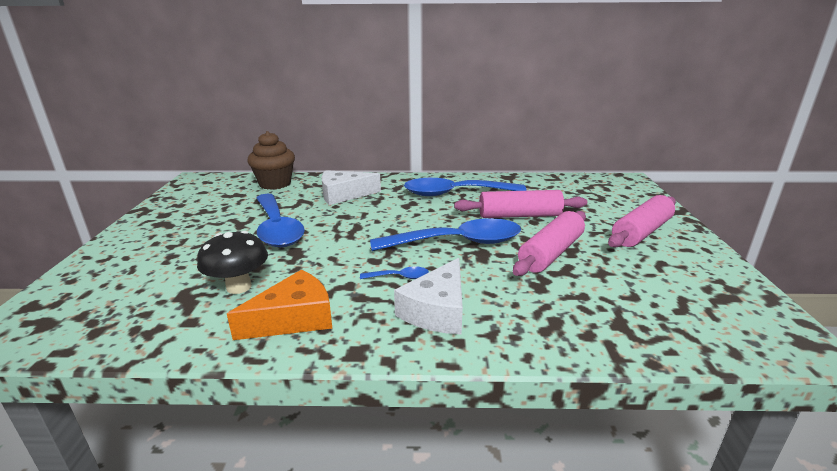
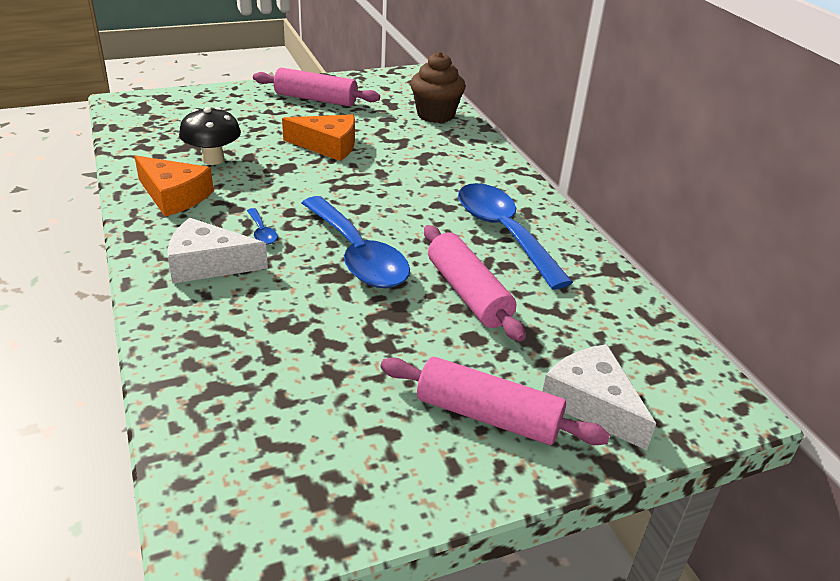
camera: 65 degrees right, 10 degrees up
(277, 228) = (328, 146): blue spoon -> orange cheese
(343, 195) = (437, 159): white cheese -> white cheese (592, 403)
(551, 253) = (367, 328): pink rolling pin -> pink rolling pin (316, 99)

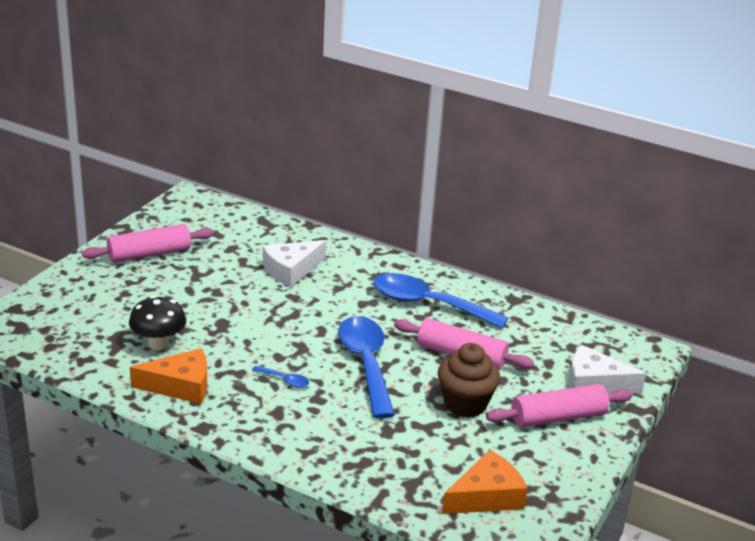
camera: 40 degrees left, 5 degrees down
(208, 264) = (286, 419): white cheese -> white cheese (291, 270)
(328, 146) = (224, 292): orange cheese -> orange cheese (486, 496)
(357, 255) = (366, 364): blue spoon -> blue spoon turned 120 degrees counterclockwise
(435, 115) = (260, 229): brown cupcake -> brown cupcake (465, 404)

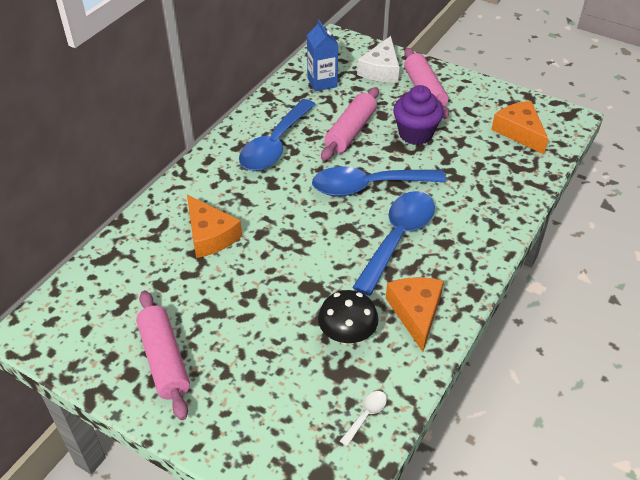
camera: 85 degrees left, 15 degrees up
(69, 351) = (366, 415): none -> white spoon
(284, 380) = (398, 238): blue spoon -> blue spoon, size x2.49
(291, 270) = (210, 235): white cheese -> orange cheese
(465, 404) = (415, 134): brown cupcake -> purple cupcake
(552, 337) = (322, 82): none -> blue carton

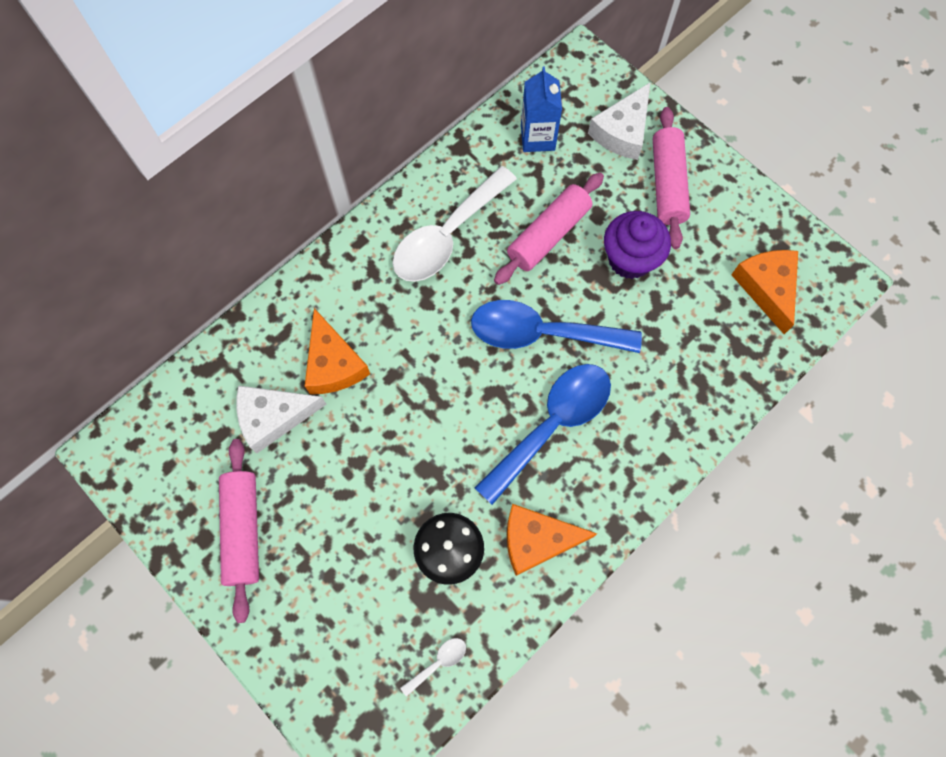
camera: 15 degrees right, 25 degrees up
(170, 279) = (273, 417): none -> white cheese
(275, 145) = (447, 235): blue spoon -> white spoon
(415, 312) = (537, 540): orange cheese -> orange cheese turned 105 degrees counterclockwise

